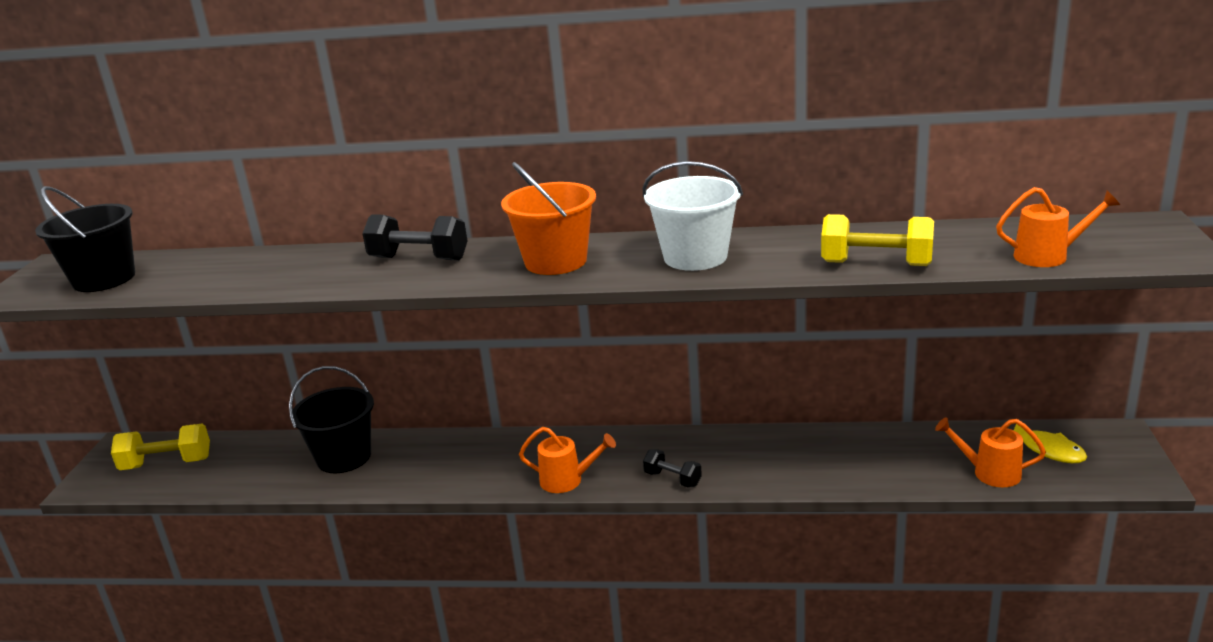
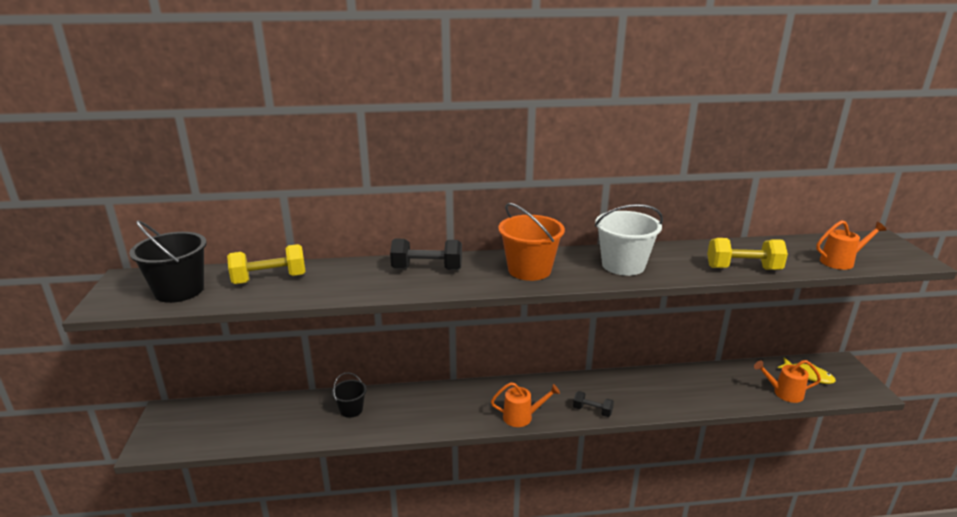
camera: 15 degrees left, 0 degrees up
(167, 463) = (211, 424): yellow dumbbell -> yellow dumbbell (270, 279)
(344, 457) = (351, 409): black bucket -> black bucket, size x0.58

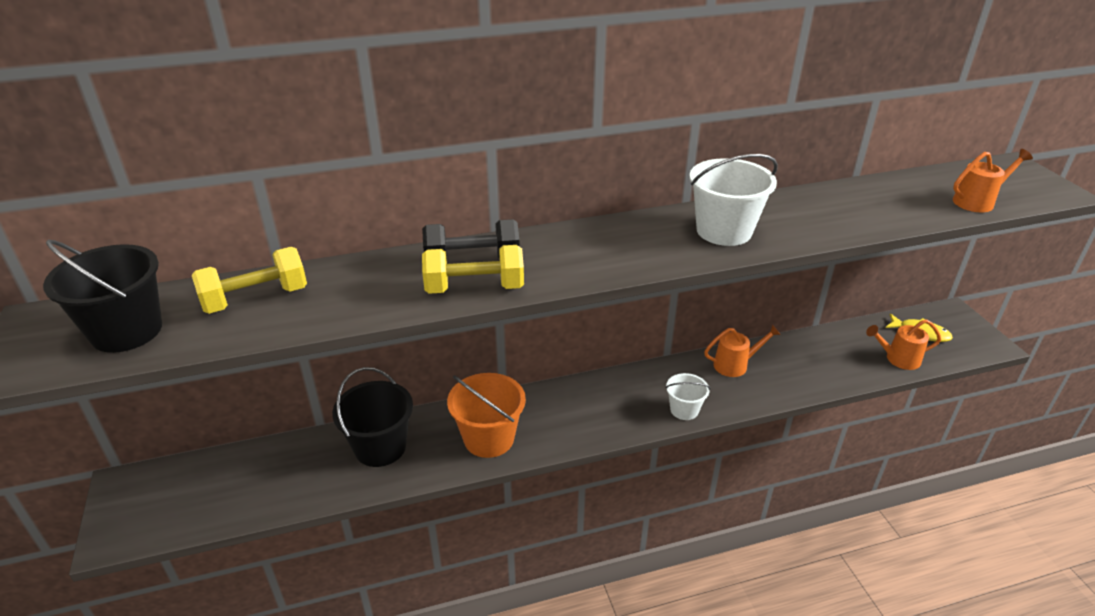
camera: 10 degrees left, 10 degrees up
(351, 409) = (380, 447): black bucket -> black bucket, size x1.72
(522, 417) = (601, 429): orange watering can -> orange watering can (735, 365)
(529, 270) = (608, 249): orange bucket -> orange bucket (489, 438)
(592, 411) = (684, 410): black dumbbell -> white bucket
(743, 268) = (869, 222): yellow dumbbell -> yellow dumbbell (474, 288)

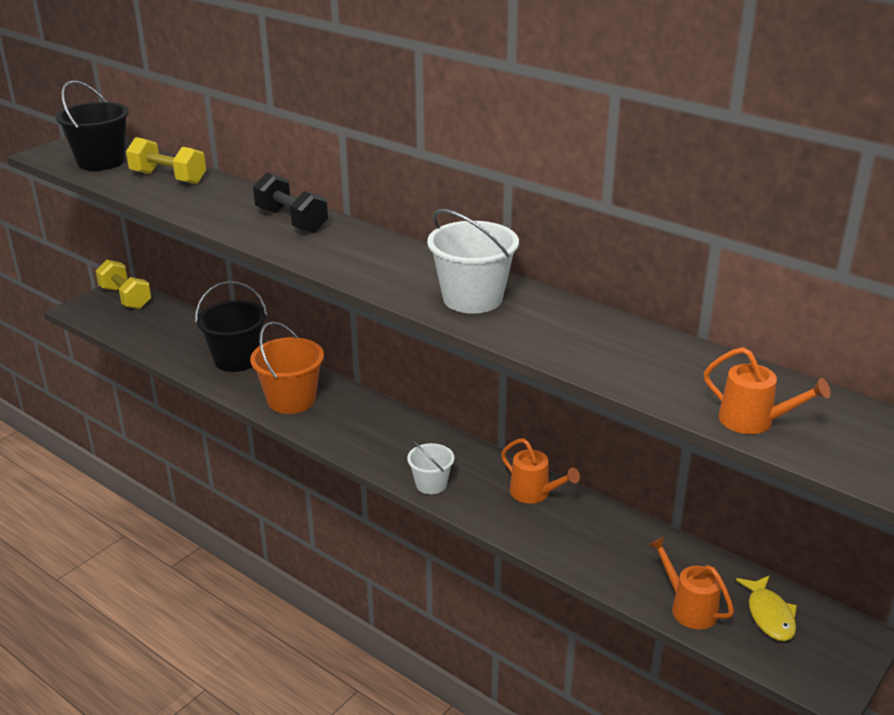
camera: 55 degrees right, 5 degrees down
(474, 288) = (256, 233): yellow dumbbell -> yellow dumbbell (126, 298)

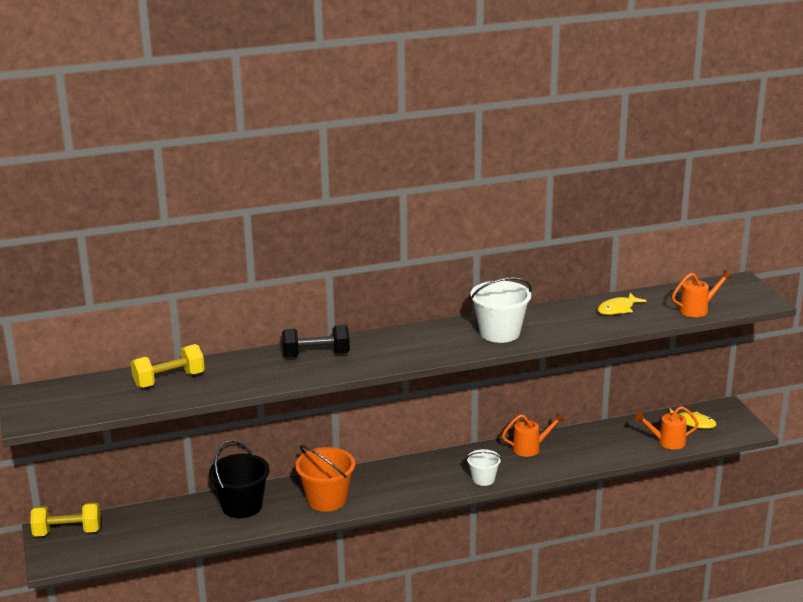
camera: 55 degrees left, 5 degrees down
(101, 161) = (89, 399): black bucket -> none
(654, 357) = (618, 309): none -> yellow fish

